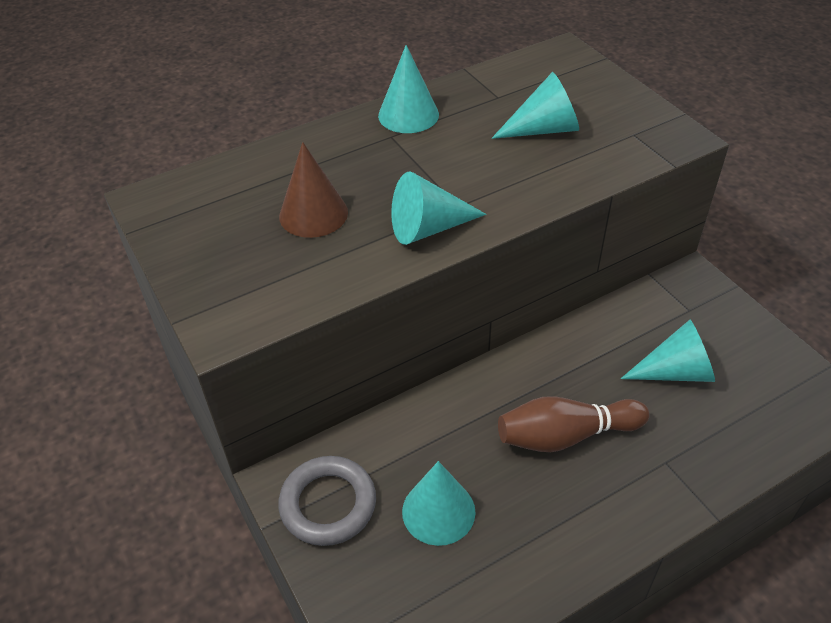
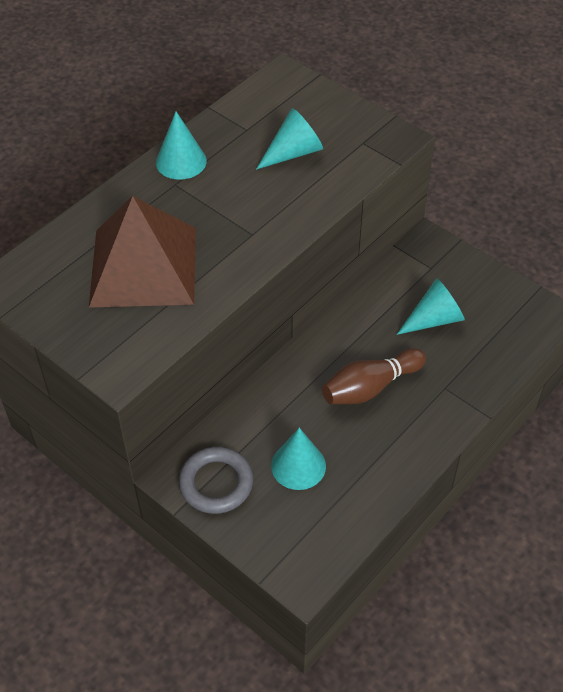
camera: 20 degrees left, 5 degrees up
(313, 214) = (144, 266): brown cone -> brown pyramid
(428, 228) = (237, 257): turquoise cone -> none

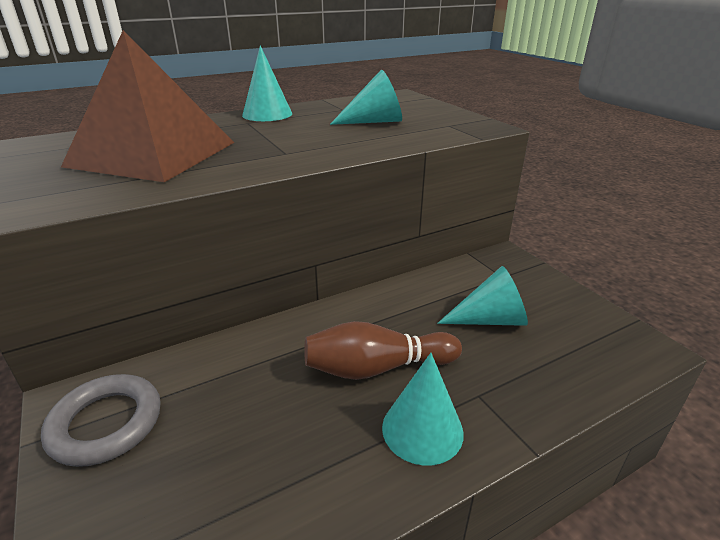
camera: 20 degrees right, 20 degrees down
(298, 465) = (224, 435): turquoise cone -> turquoise cone (422, 429)

